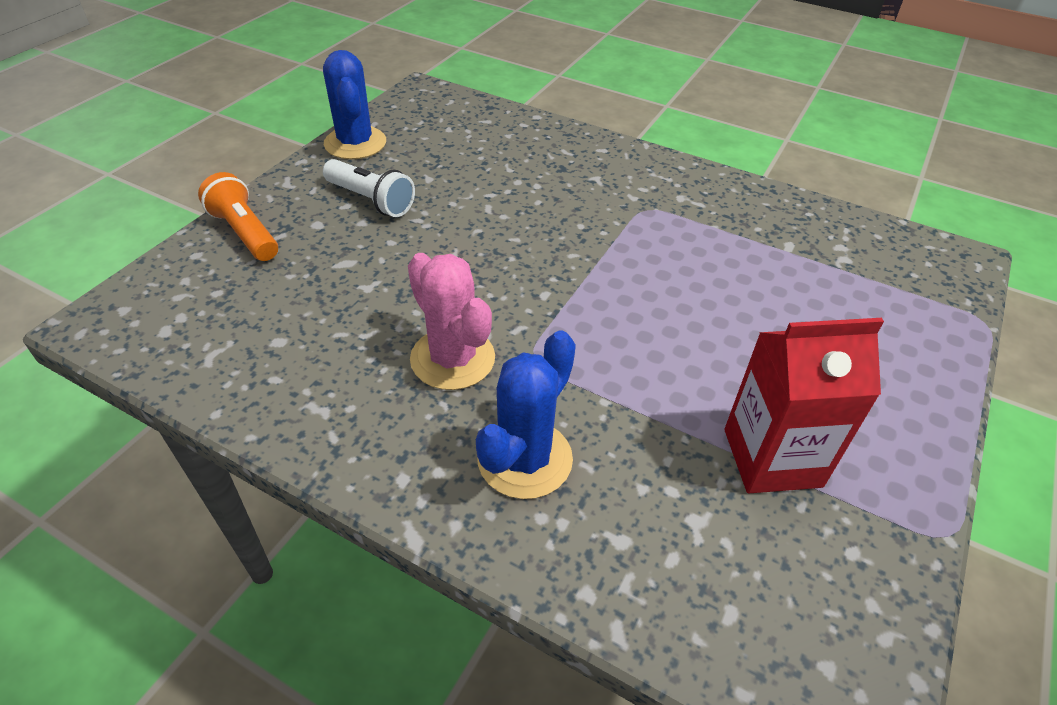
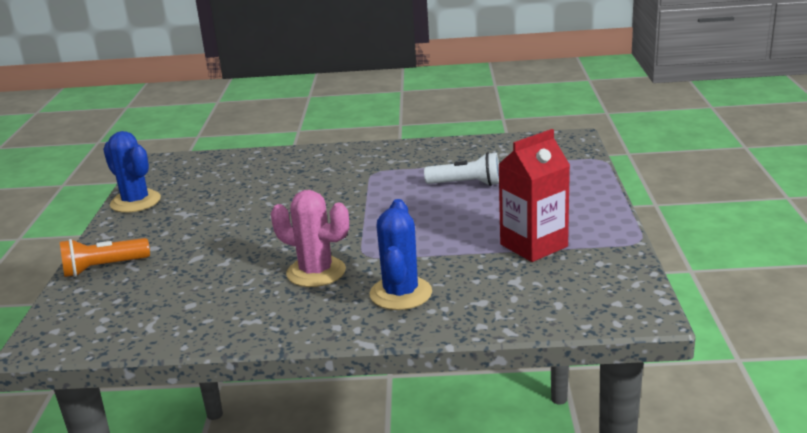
camera: 25 degrees left, 20 degrees down
(245, 233) = (103, 268): orange flashlight -> orange flashlight turned 45 degrees counterclockwise
(371, 200) = (181, 224): white flashlight -> white flashlight (466, 184)

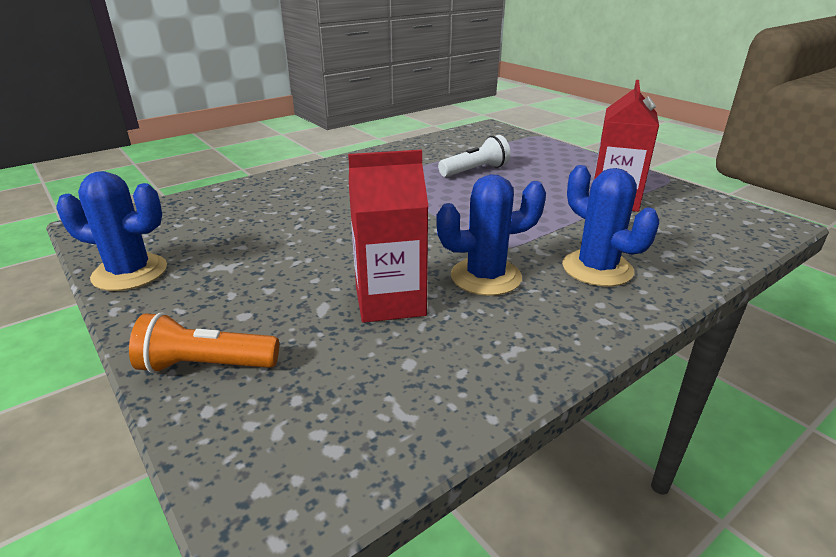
camera: 40 degrees left, 5 degrees up
(103, 268) = (206, 365): orange flashlight -> orange flashlight turned 60 degrees clockwise
(235, 267) = (390, 301): none -> red carton
(316, 272) = (486, 277): pink cactus -> blue cactus

